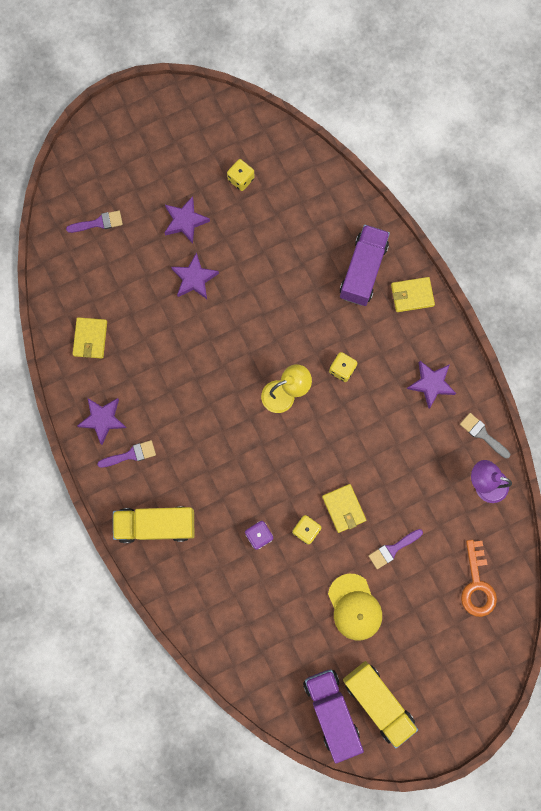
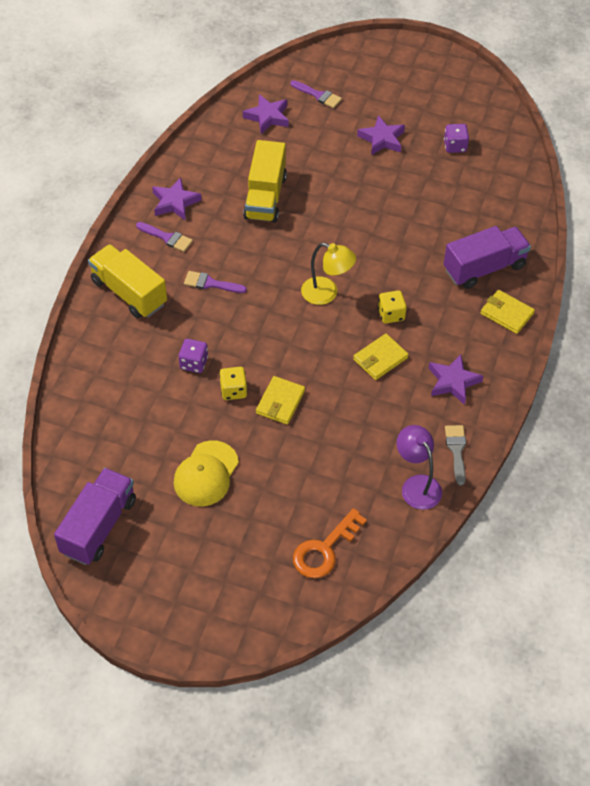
camera: 45 degrees right, 25 degrees down
(90, 338) = (227, 152): yellow wallet -> yellow wallet (380, 358)
(194, 279) = (346, 175): purple star -> purple star (267, 117)
(241, 179) = (455, 146): yellow dice -> purple dice
(377, 701) = (142, 554): yellow truck -> yellow truck (265, 197)
(392, 549) = (285, 463): purple brush -> purple brush (210, 283)

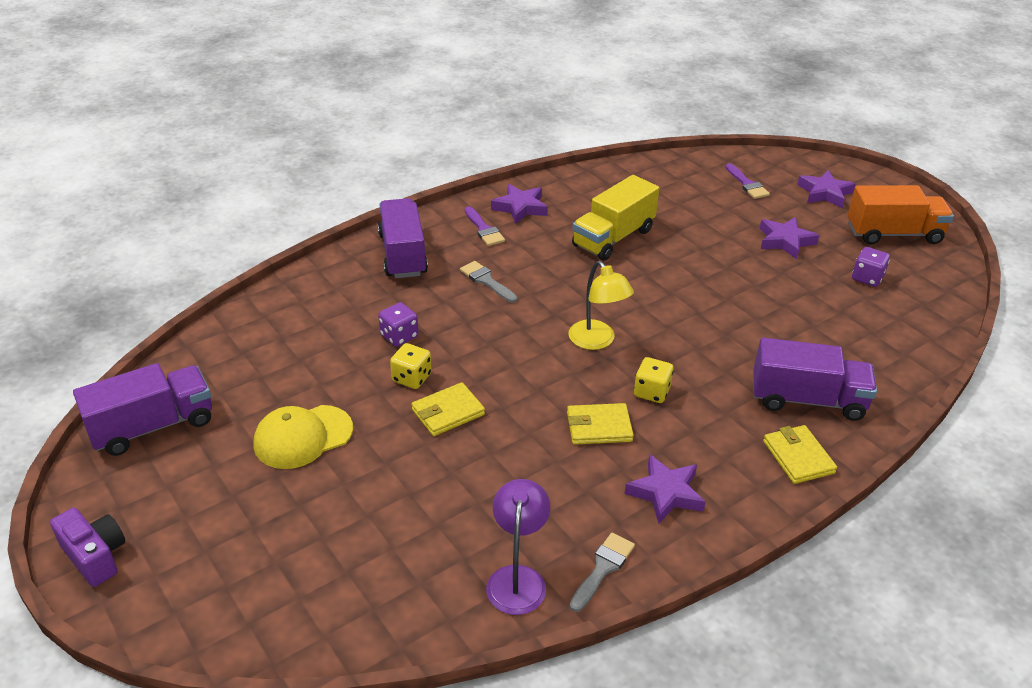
camera: 35 degrees right, 15 degrees down
(129, 292) = (402, 254): yellow truck -> purple truck
(161, 626) = (95, 556): none -> purple camera
(210, 283) = (486, 281): purple brush -> grey brush
(267, 117) = (677, 181): purple star -> purple star (824, 193)
(324, 549) = (342, 584): orange key -> none
(446, 95) = (893, 234): none -> orange truck

